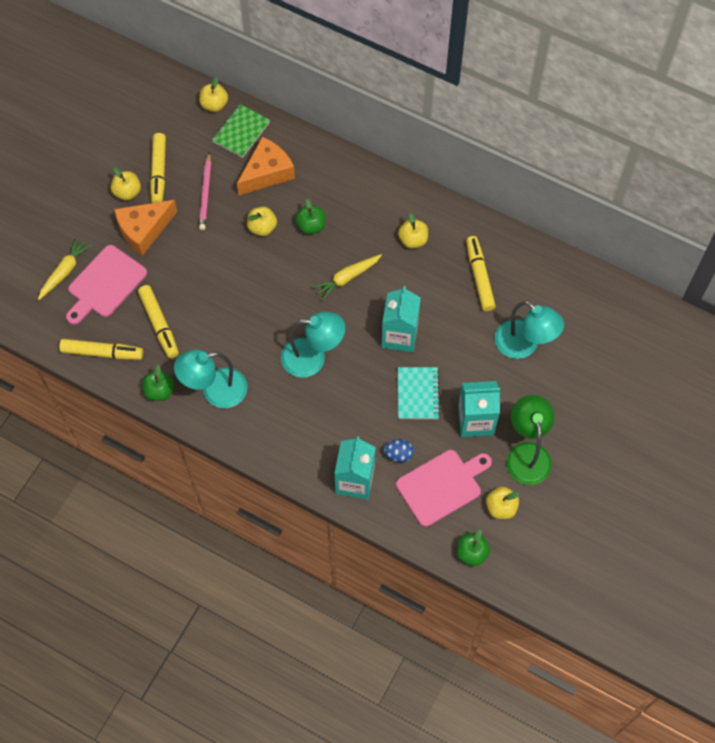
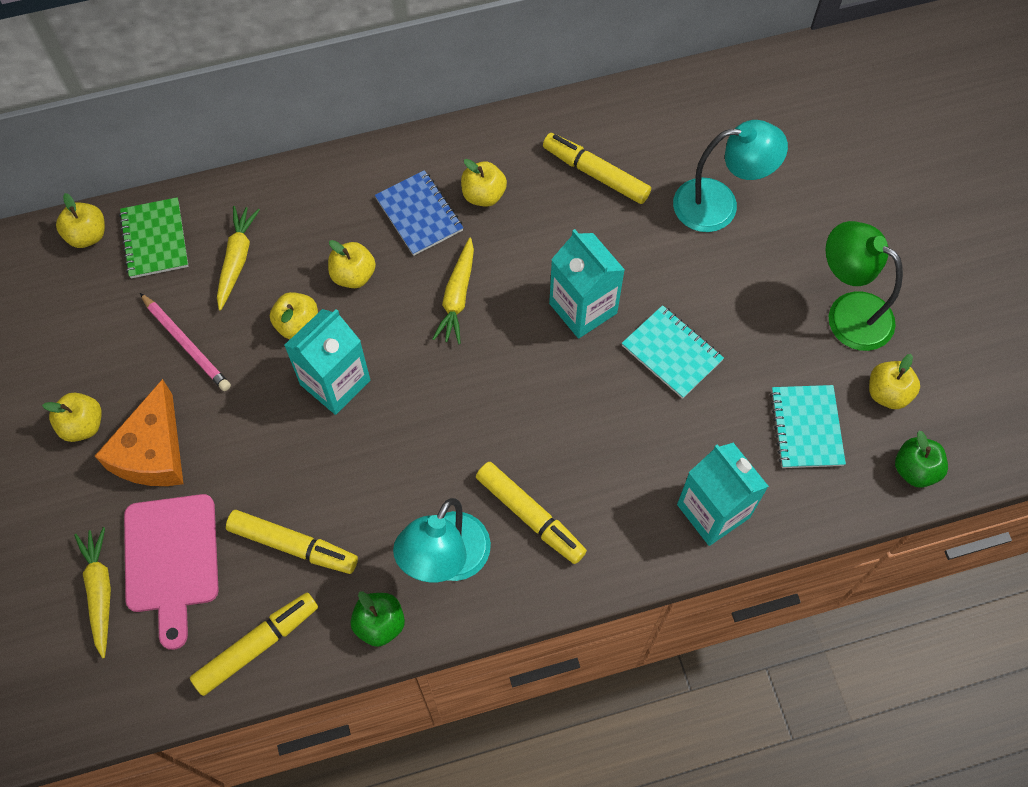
camera: 45 degrees left, 0 degrees up
(159, 172) = (99, 368): yellow marker -> yellow marker (530, 516)
(267, 173) = (237, 259): orange cheese -> yellow carrot
(311, 226) = (353, 275): green apple -> yellow apple
(313, 358) = (517, 418): turquoise lamp -> none
(372, 223) = (419, 214): none -> blue notebook
(398, 454) = (725, 437): blue egg -> none
(442, 486) = (806, 428): pink cutting board -> turquoise notebook
(475, 420) = (760, 326): turquoise carton -> turquoise carton (335, 382)

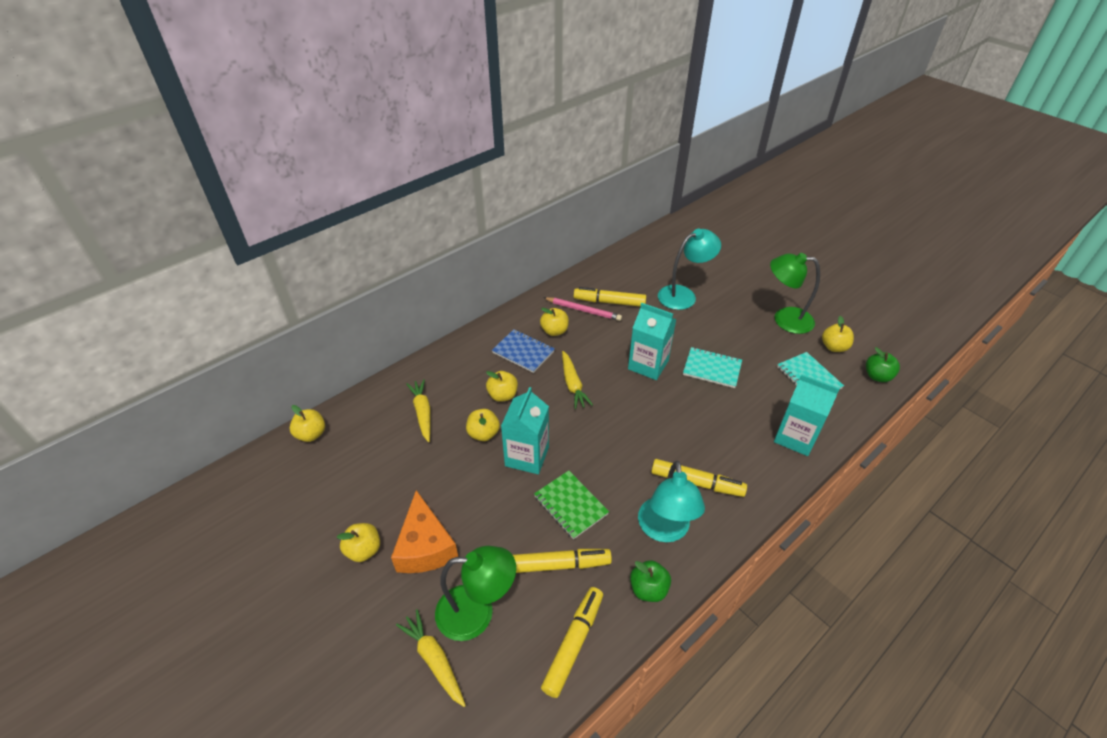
camera: 25 degrees left, 20 degrees down
(155, 239) = (360, 421): green notebook -> green notebook (570, 505)
(171, 559) = (477, 612): pink cutting board -> green lamp
(186, 344) = (414, 472): pink pencil -> pink pencil (583, 310)

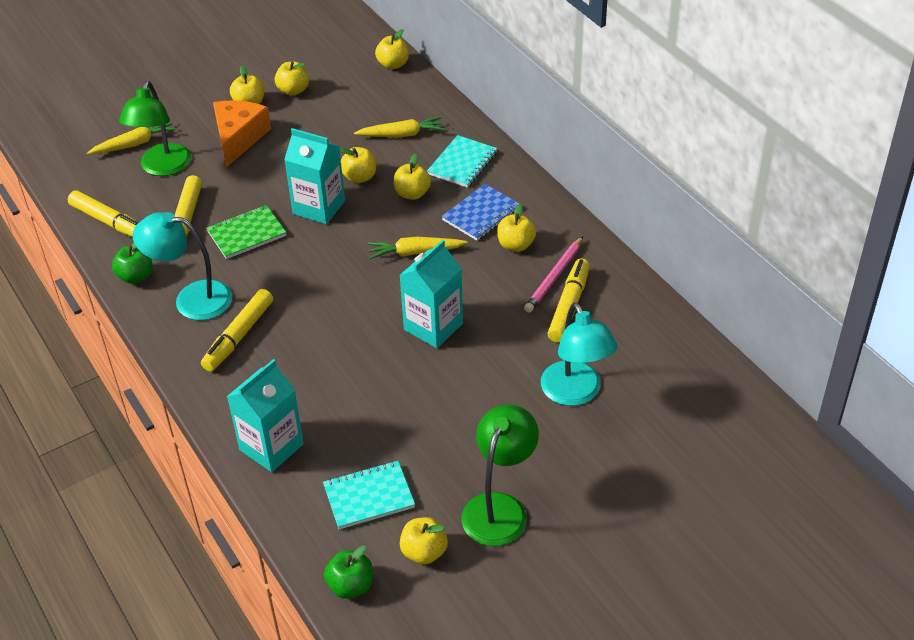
camera: 100 degrees right, 0 degrees up
(344, 512) = (293, 90): none -> yellow apple
(425, 546) = (239, 138): orange cheese -> orange cheese turned 105 degrees clockwise
(712, 369) = (411, 391): turquoise notebook -> turquoise notebook (462, 163)

